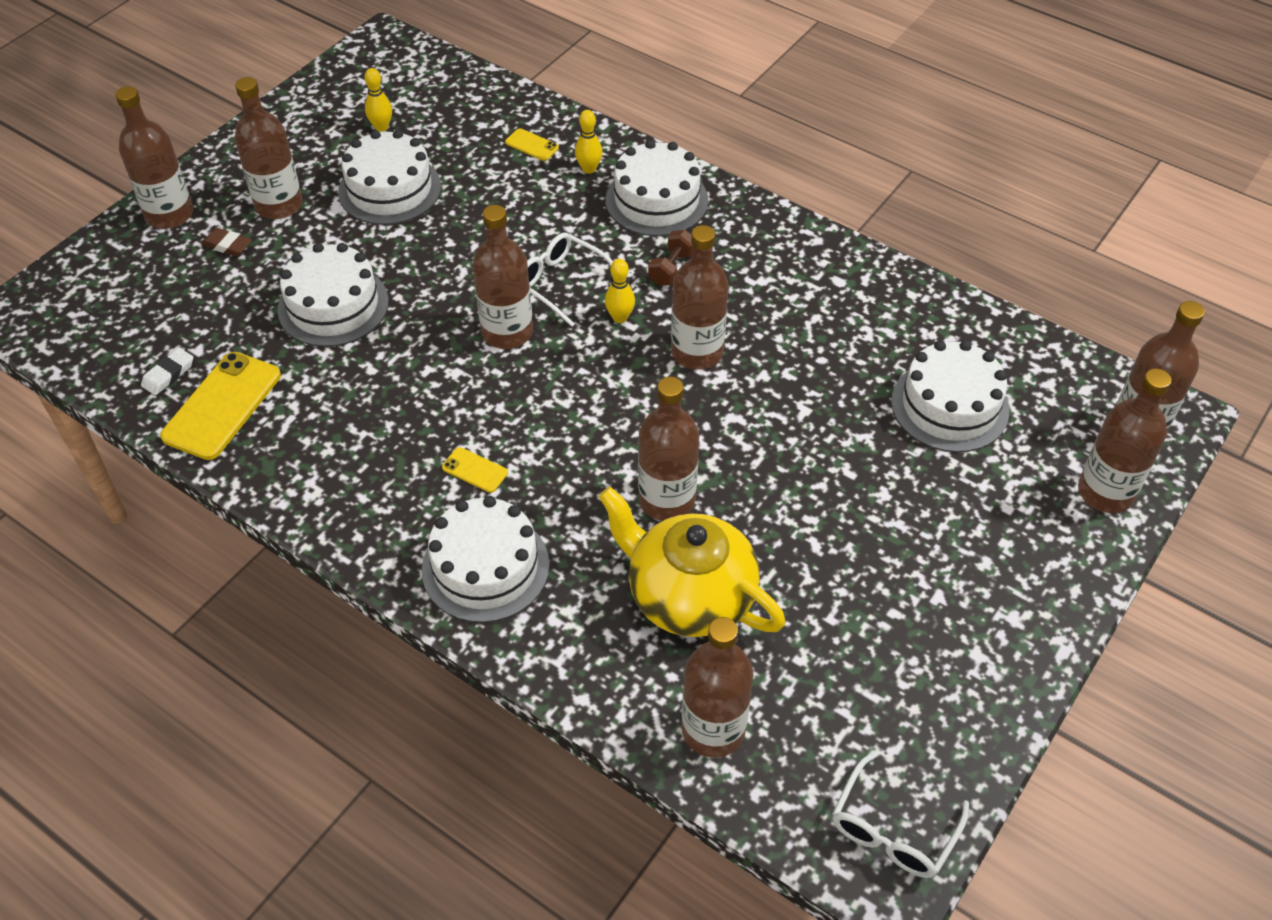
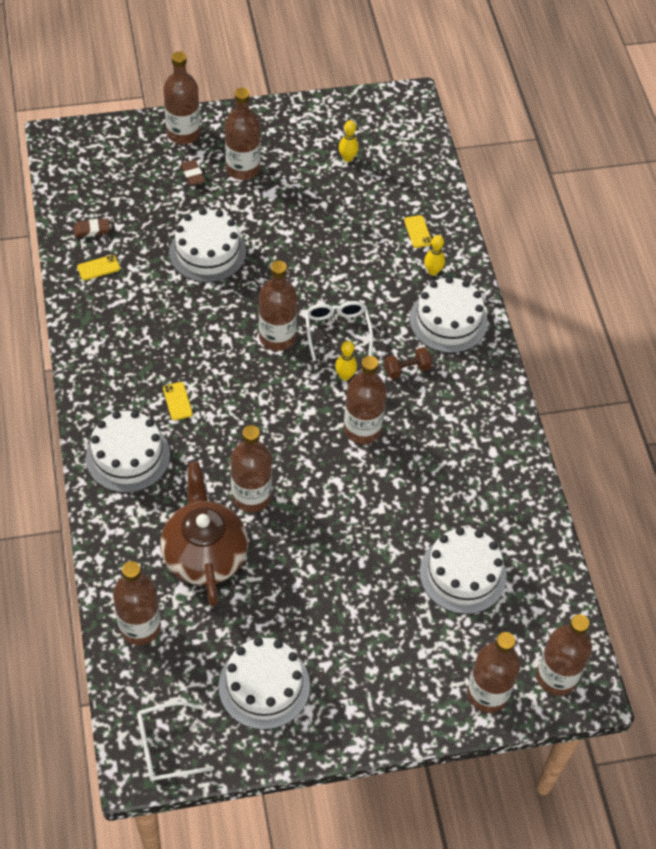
camera: 40 degrees right, 5 degrees up
(168, 374) = (91, 230): white eraser -> brown eraser
(222, 406) = (98, 268): yellow phone -> yellow phone, size x0.47
(389, 189) = (310, 202): white cake -> white cake (264, 685)
(689, 596) = (204, 554): yellow teapot -> brown teapot

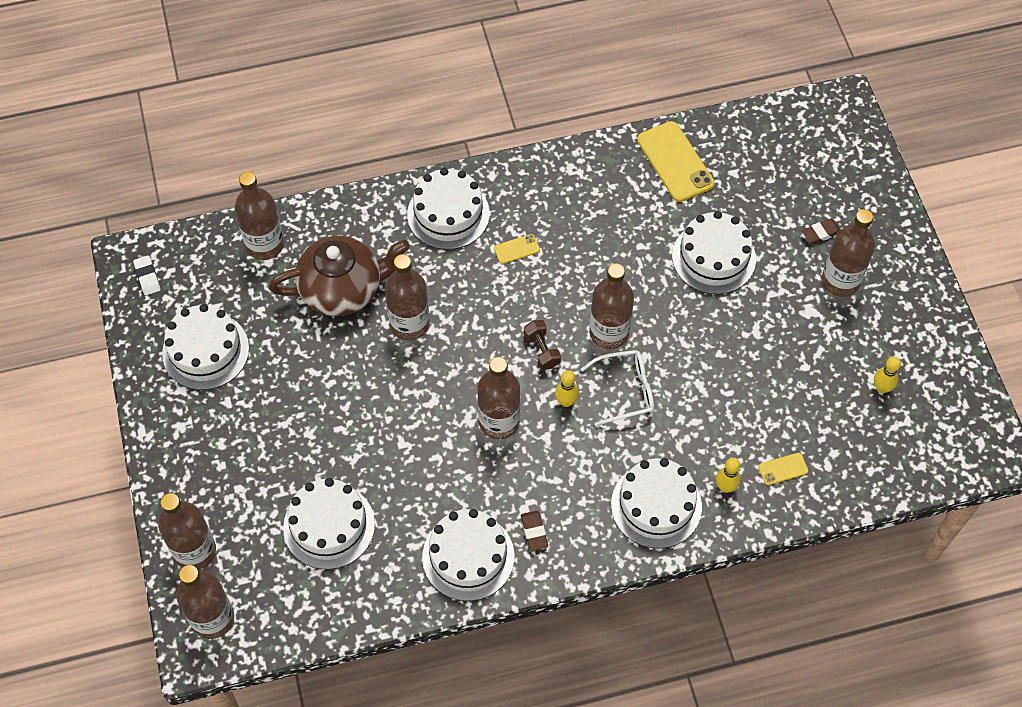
camera: 90 degrees right, 5 degrees up
(91, 230) = (724, 150): brown eraser -> brown eraser (534, 532)
(98, 268) = (675, 162): yellow phone -> yellow phone, size x2.11
(165, 747) = (147, 277): white glasses -> white eraser
(183, 133) = (880, 218): brown bottle -> none
(407, 369) = (582, 463): brown dumbbell -> brown dumbbell (542, 350)
(494, 462) = (468, 556): none -> white cake

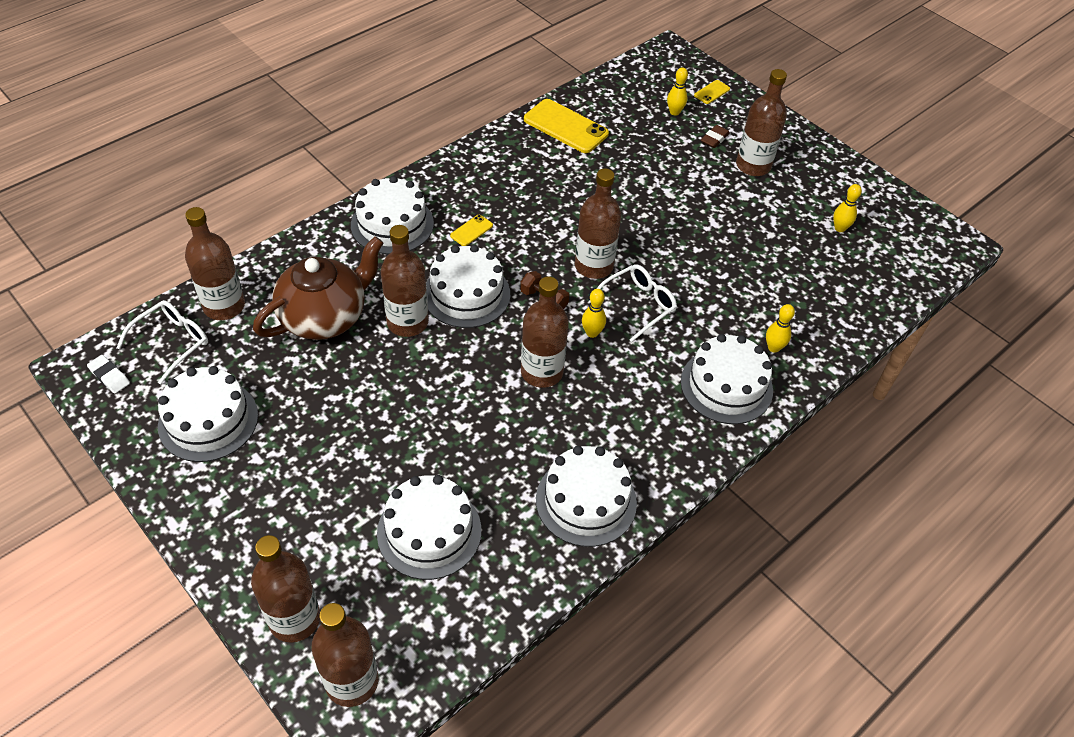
camera: 30 degrees left, 10 degrees down
(208, 264) = (172, 342): none -> white glasses
(534, 532) = (634, 452): brown eraser -> none
(714, 257) = (643, 182): white cake -> white cake (466, 294)
(783, 469) = (809, 315): yellow phone -> yellow phone (712, 92)
(799, 184) = (674, 112): none -> yellow bowling pin

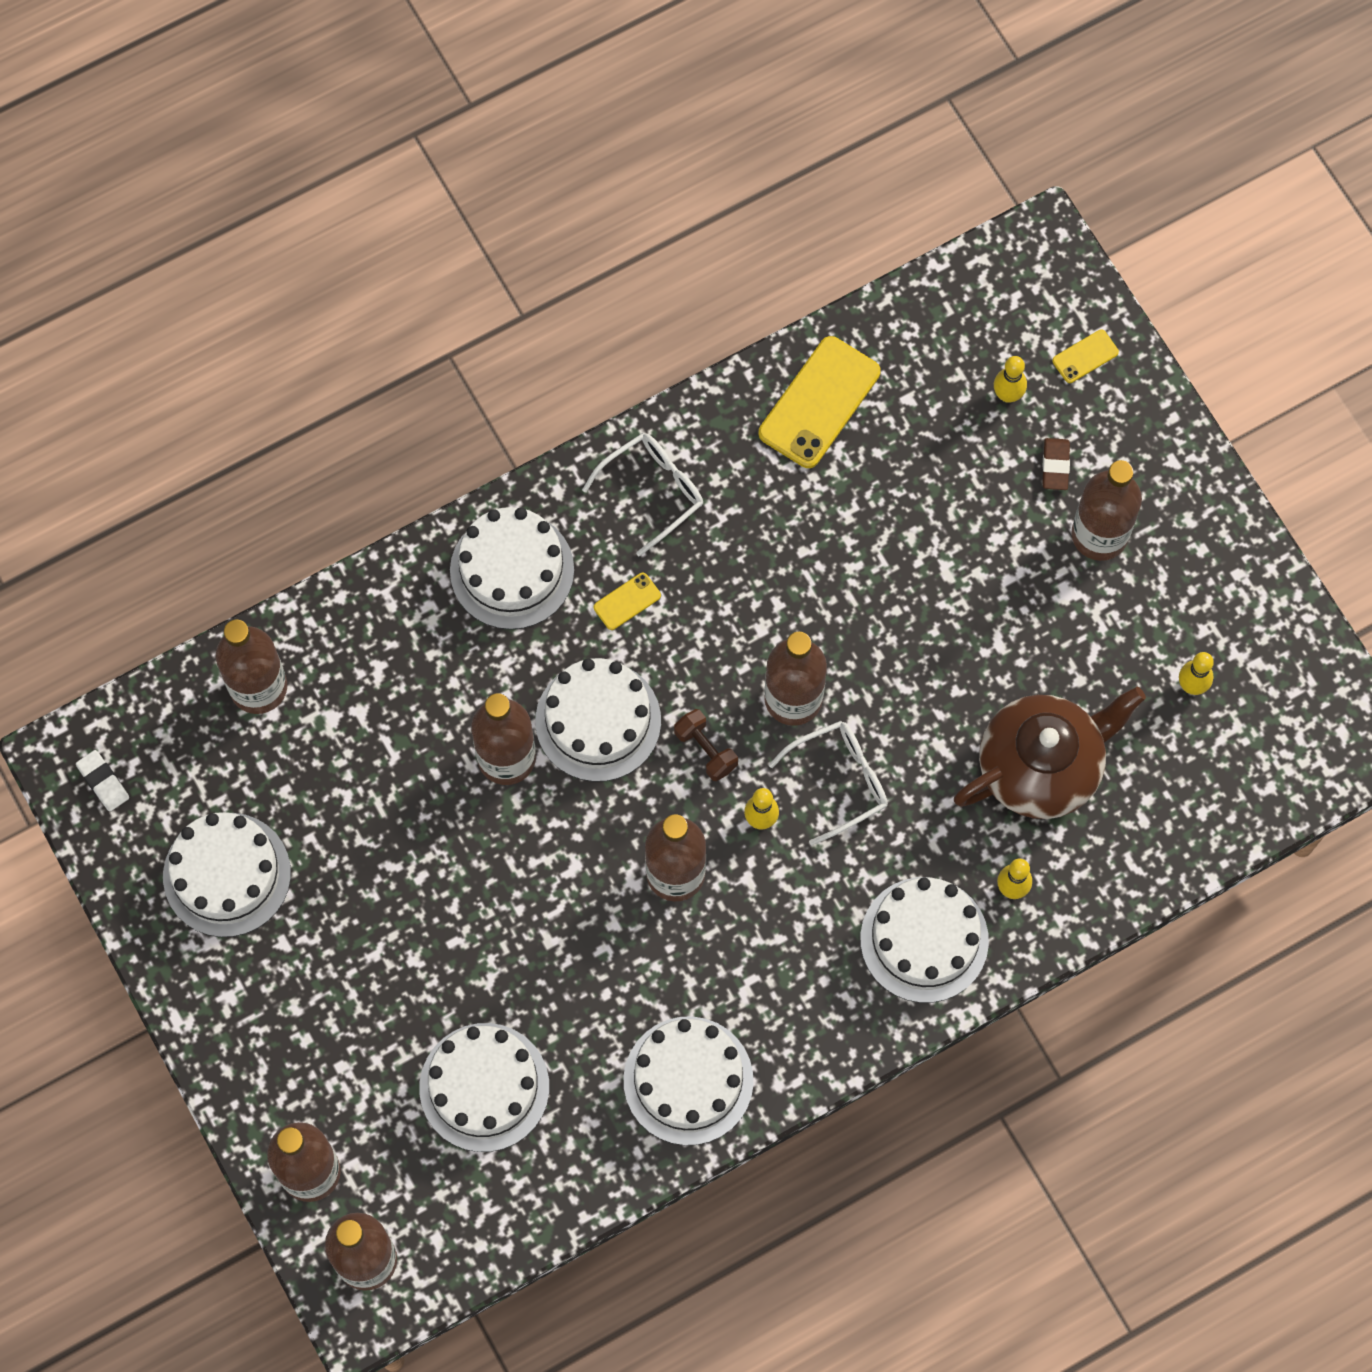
camera: 15 degrees right, 20 degrees up
(172, 342) = (186, 739): white glasses -> white glasses (653, 491)
(325, 317) = (394, 729): brown teapot -> brown teapot (1041, 766)
(565, 127) = (819, 402): yellow phone -> yellow phone turned 75 degrees clockwise
(714, 139) = (1055, 466): brown eraser -> brown eraser turned 45 degrees counterclockwise

